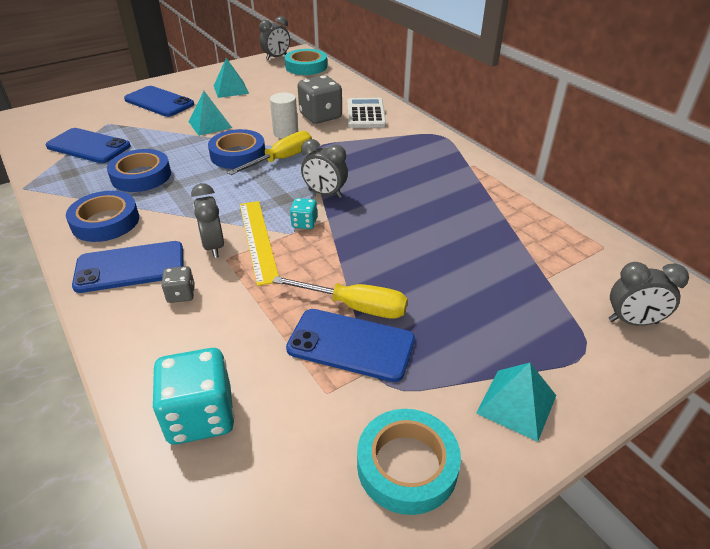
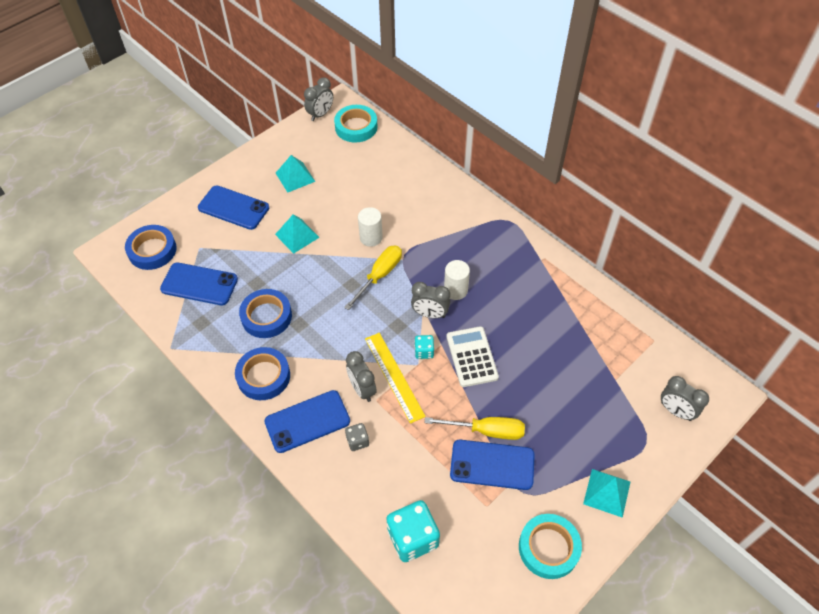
camera: 10 degrees left, 15 degrees up
(238, 154) = (339, 275): blue tape -> blue tape (152, 250)
(320, 116) = (395, 208): grey dice -> none
(362, 178) = (455, 290): none -> white cylinder
(366, 114) = (435, 198): white calculator -> white calculator (471, 357)
(632, 321) = (676, 411): grey clock -> grey clock turned 45 degrees clockwise

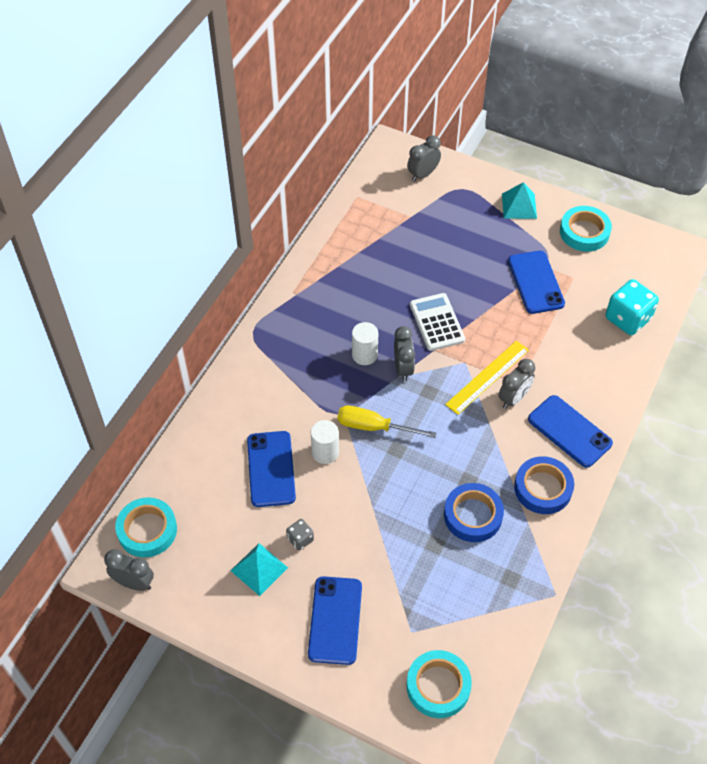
camera: 110 degrees left, 0 degrees up
(152, 250) = (438, 686): blue tape -> turquoise tape
(199, 284) = (462, 605): blue phone -> blue phone (271, 469)
(297, 235) = (351, 529): turquoise pyramid -> none
(357, 441) = (567, 384): grey dice -> grey dice (300, 539)
(424, 352) = (449, 361): turquoise dice -> none
(471, 357) = (436, 322): white calculator -> white calculator turned 105 degrees clockwise
(486, 430) = (506, 293): yellow screwdriver -> none
(676, 411) = (423, 174): grey clock -> grey clock turned 150 degrees counterclockwise

